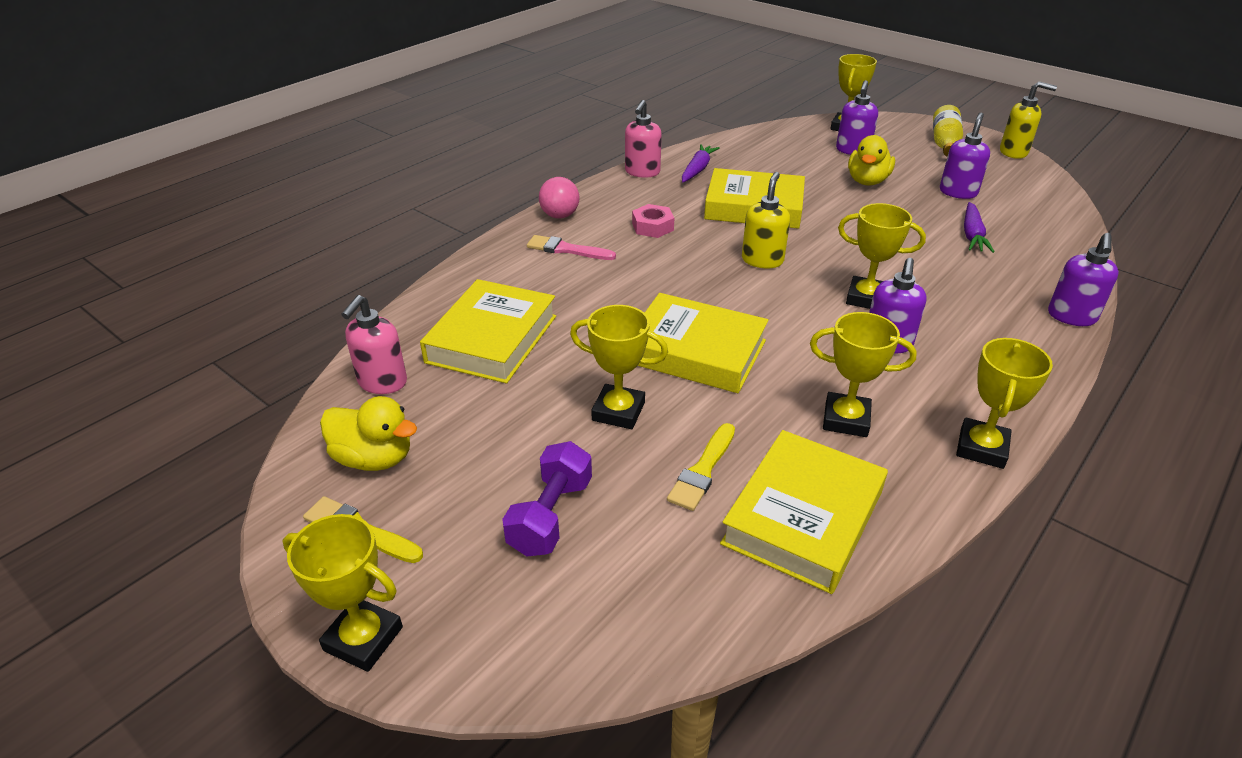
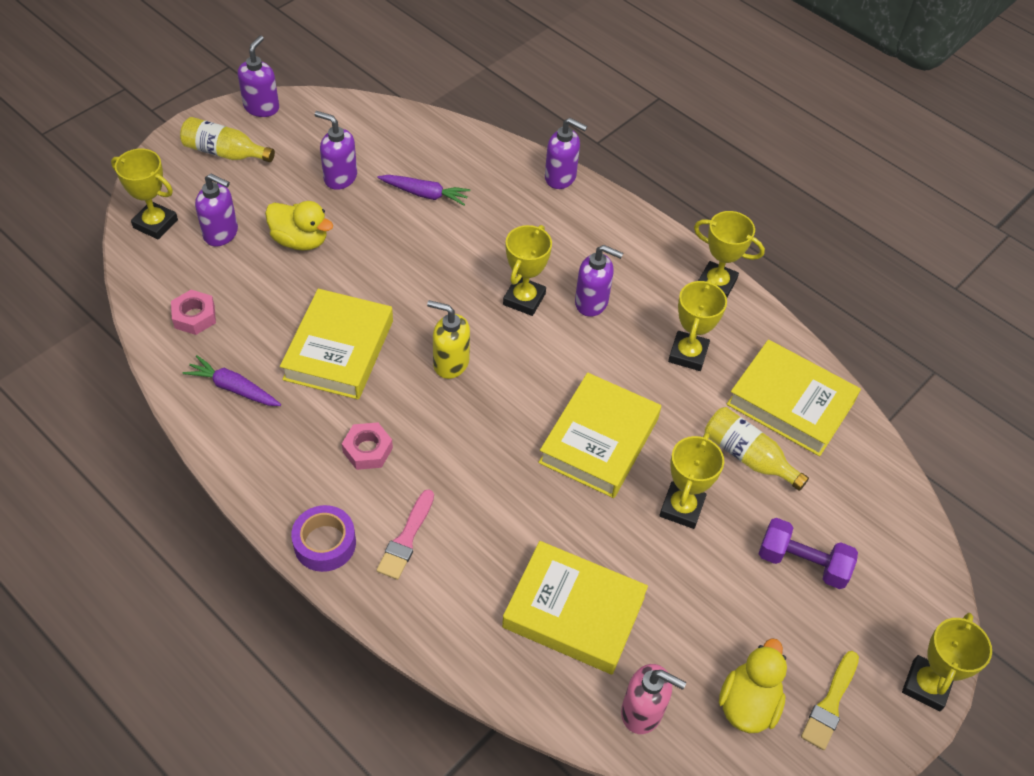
camera: 90 degrees left, 15 degrees up
(560, 215) = (325, 543): pink ball -> purple tape
(642, 172) = (227, 447): pink soap dispenser -> none
(703, 470) = (748, 456): yellow brush -> yellow bottle
(761, 149) = (194, 316): none -> pink nut
(1014, 152) = (262, 107): yellow soap dispenser -> purple soap dispenser

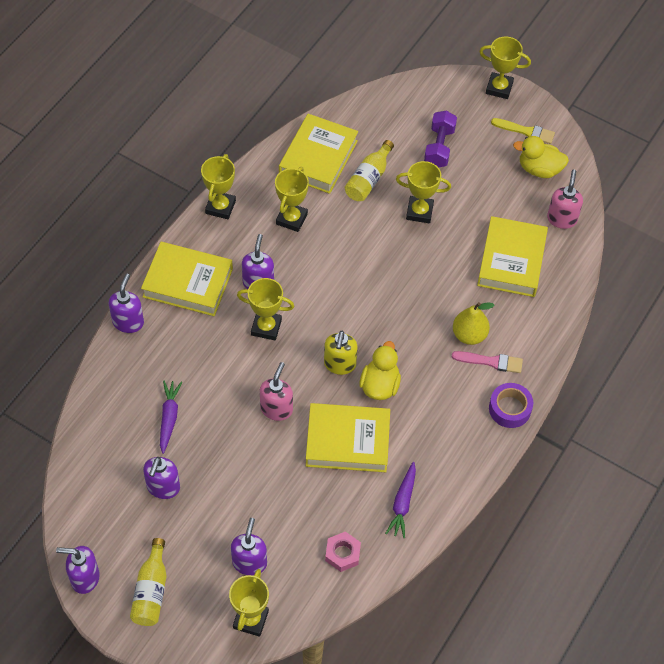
camera: 100 degrees left, 5 degrees up
(300, 240) = (243, 499): yellow duck -> yellow duck (380, 385)
(367, 450) = (430, 401): pink nut -> none
(406, 289) = (276, 409): none -> pink soap dispenser
(457, 522) = (469, 335): none -> yellow pear
(599, 440) = (380, 263): yellow book -> yellow book (188, 283)
(688, 354) = (291, 219): yellow trophy -> yellow trophy turned 75 degrees counterclockwise

